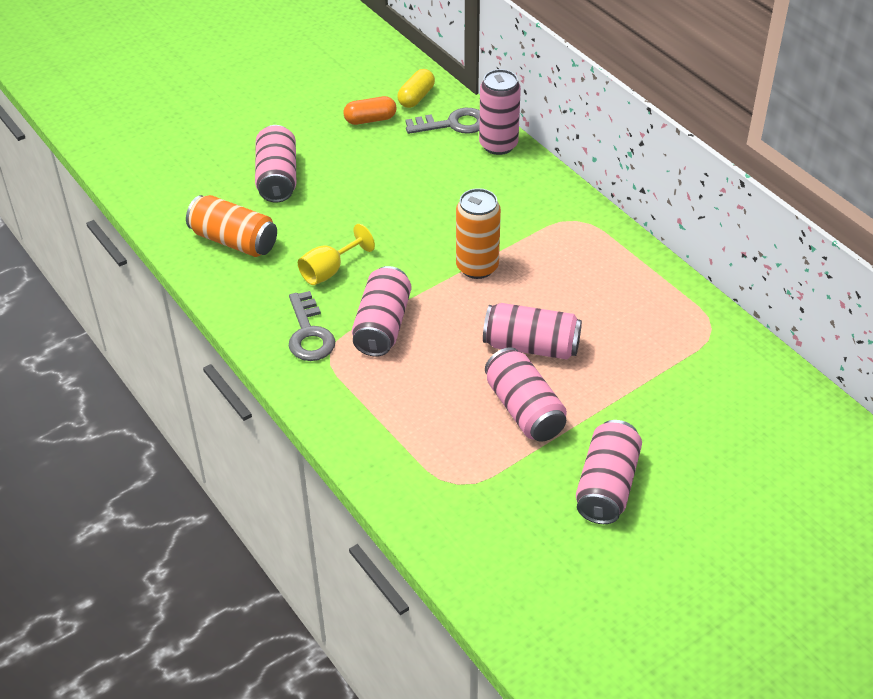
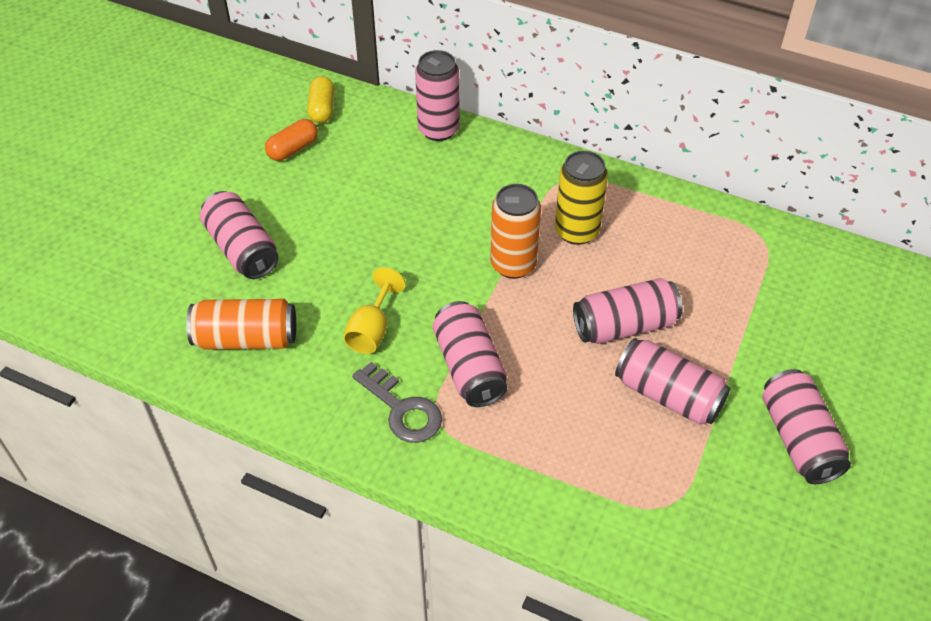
camera: 30 degrees left, 5 degrees up
(453, 124) = (379, 124): grey key -> none
(550, 262) = (576, 231): none -> yellow can

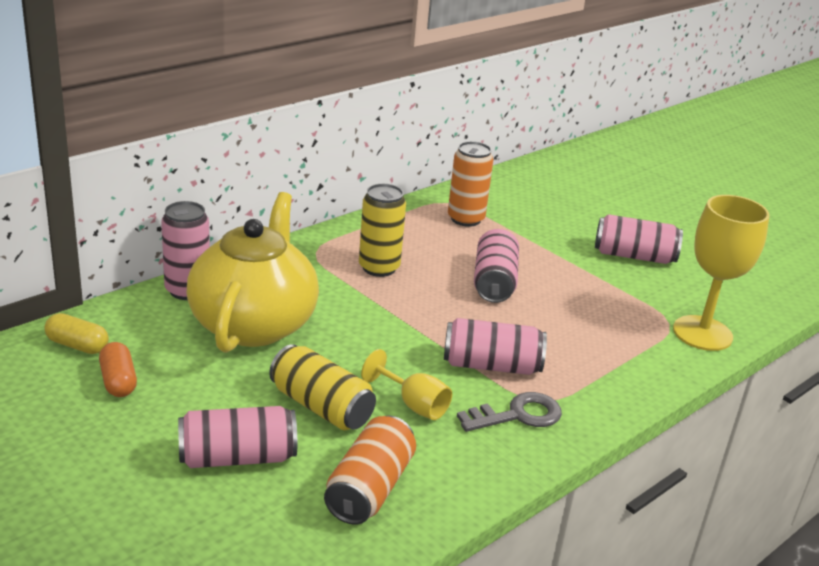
camera: 70 degrees left, 20 degrees down
(332, 272) = (321, 406): none -> yellow can
(420, 187) = (254, 324): none -> yellow teapot
(513, 264) = (392, 308): orange can -> orange can (465, 219)
(668, 395) = (571, 288): pink can -> none
(671, 544) = (702, 333): none -> yellow goblet

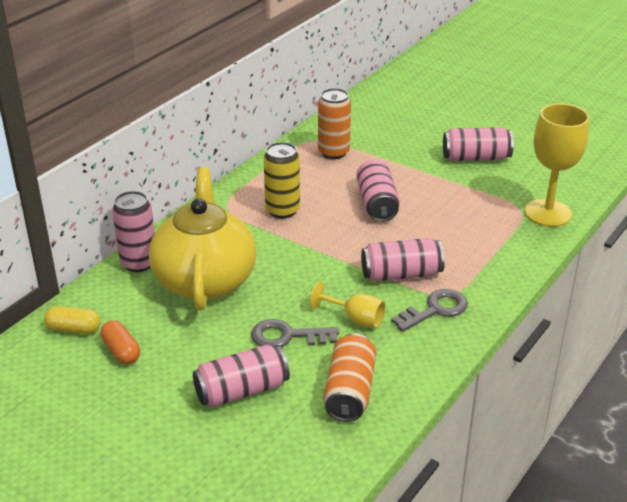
camera: 10 degrees left, 5 degrees up
(321, 406) = (287, 336): yellow can -> grey key

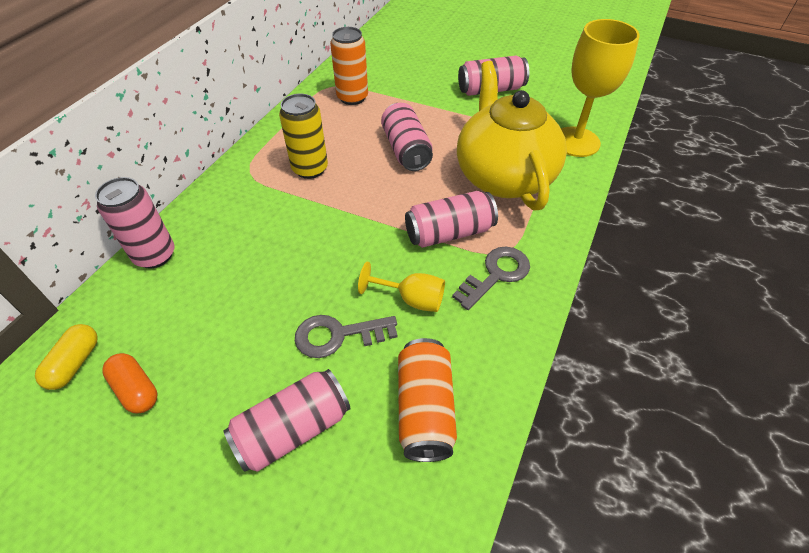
camera: 10 degrees left, 15 degrees up
(74, 329) = (75, 363): yellow capsule -> yellow capsule turned 75 degrees counterclockwise
(205, 280) = (234, 268): yellow teapot -> yellow teapot (503, 176)

